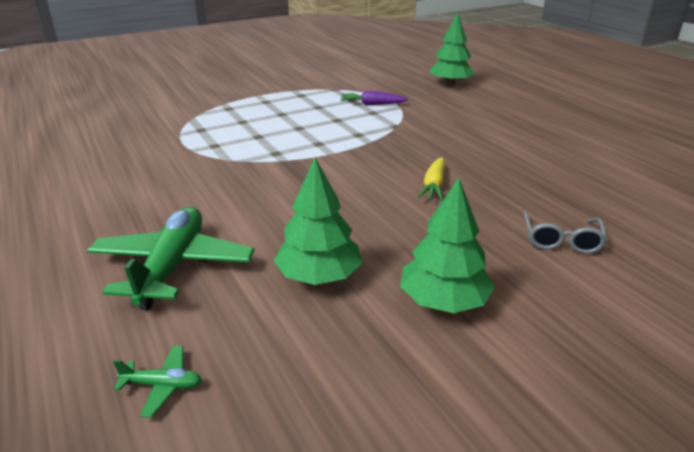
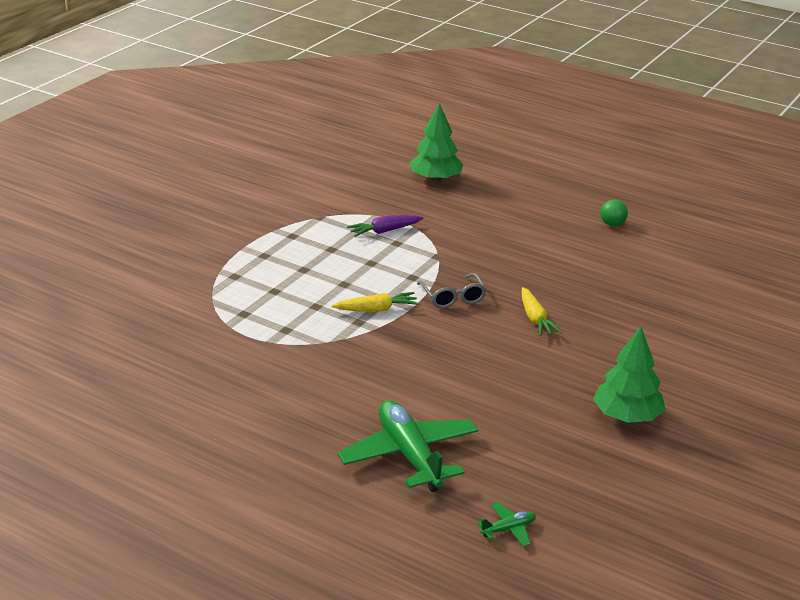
camera: 30 degrees left, 0 degrees up
(301, 148) = (376, 309): none -> yellow carrot
(319, 276) = (527, 426): green tree -> none
(561, 240) = (667, 343): grey glasses -> grey glasses (453, 297)
(582, 135) = (612, 224): none -> green ball

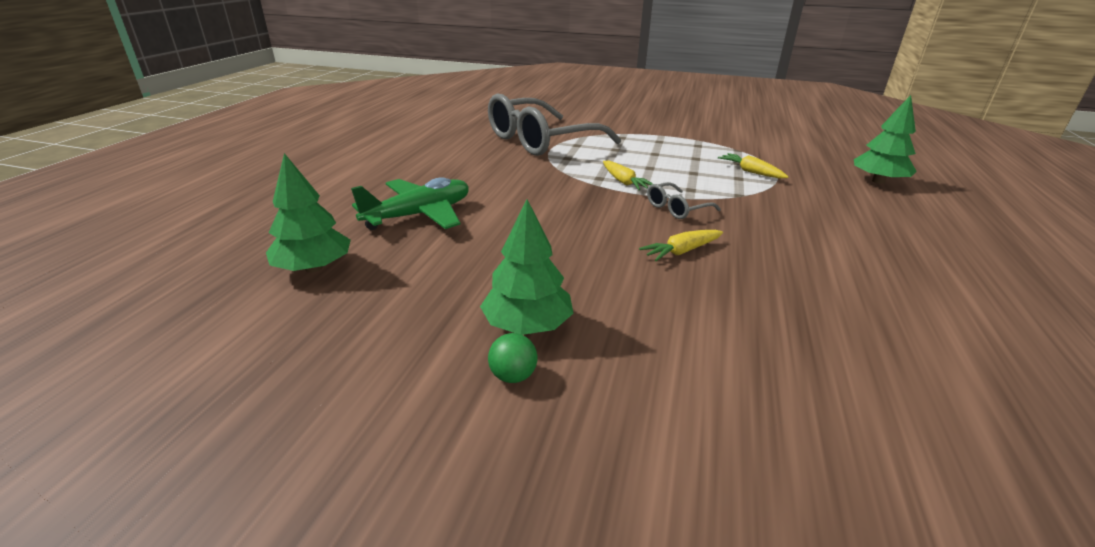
camera: 75 degrees right, 0 degrees up
(212, 337) = (541, 141): none -> grey glasses
(384, 231) = (751, 172): purple carrot -> yellow carrot
(508, 529) = (314, 268): green plane -> green tree
(612, 224) = (963, 285): green ball -> green ball (513, 376)

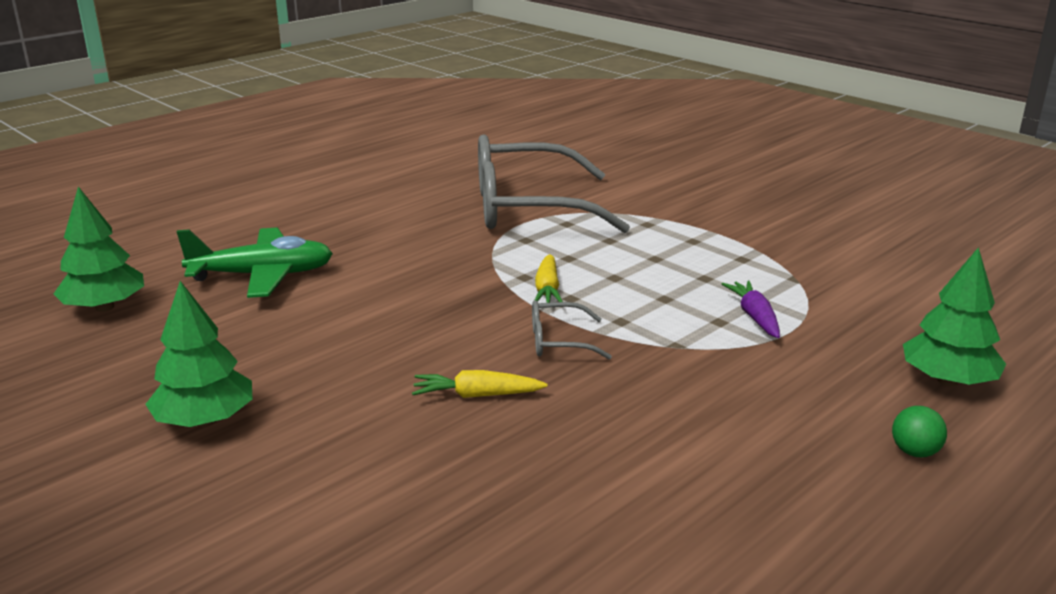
camera: 30 degrees right, 5 degrees down
(513, 376) = (131, 460): green ball -> green ball (914, 452)
(751, 172) = (754, 317): yellow carrot -> purple carrot

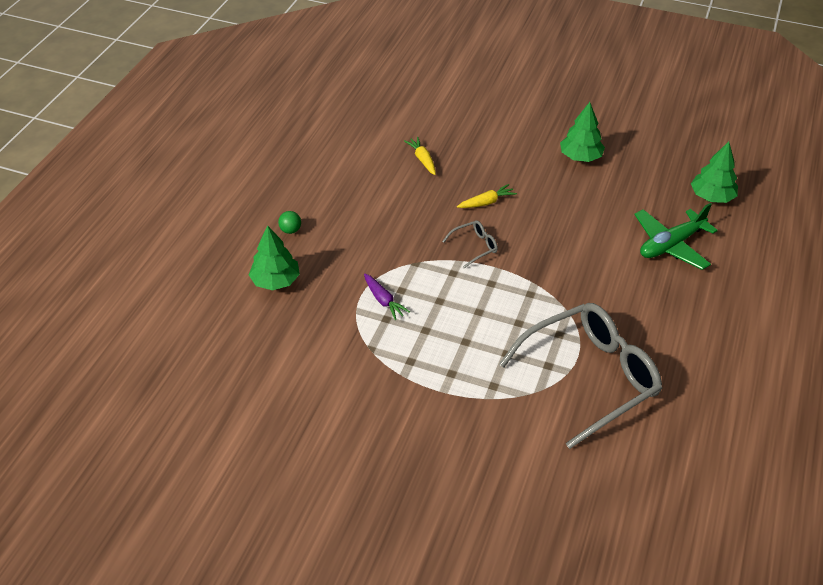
camera: 155 degrees right, 20 degrees up
(547, 289) = (509, 286): yellow carrot -> yellow carrot (422, 159)

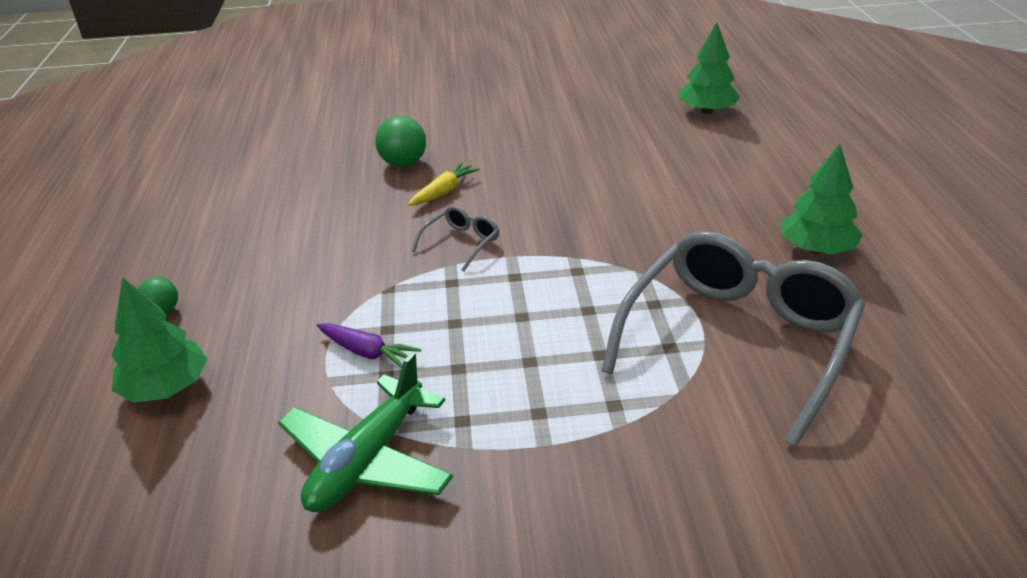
camera: 25 degrees left, 10 degrees down
(422, 159) = (326, 173): yellow carrot -> none
(474, 169) = (403, 163): none -> green ball
(580, 157) = (528, 117): green tree -> green tree (816, 249)
(671, 245) = (704, 166): green plane -> green plane (367, 460)

